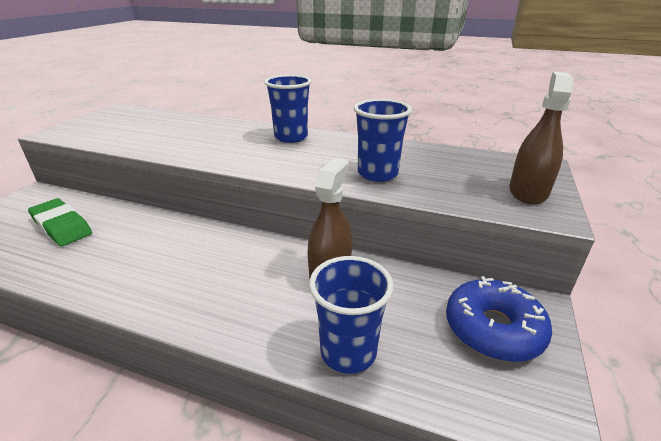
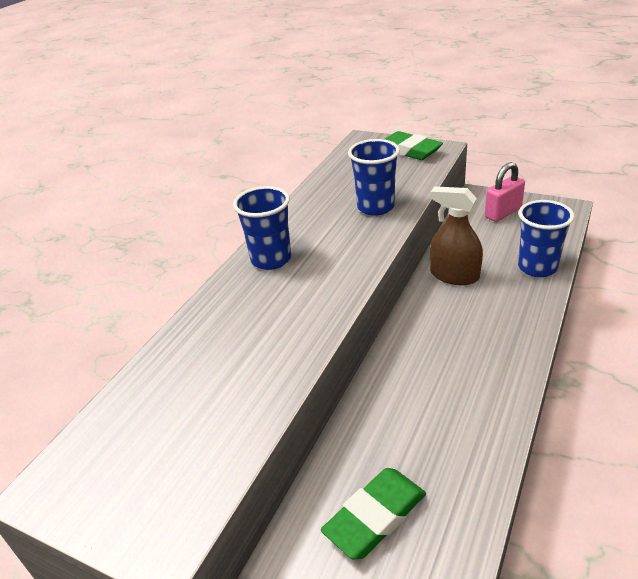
camera: 80 degrees left, 5 degrees up
(493, 329) = (503, 213): blue donut -> pink padlock
(528, 192) = (409, 150): brown spray bottle -> green eraser

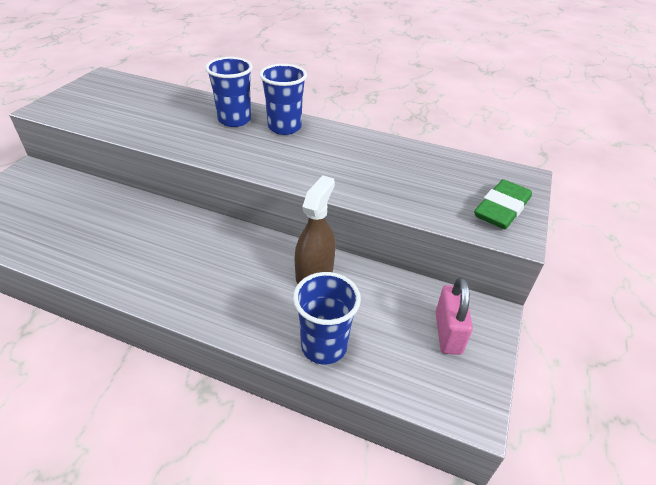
camera: 80 degrees right, 5 degrees up
(375, 207) = (365, 180): blue cup -> blue cup (234, 120)
(375, 516) = (64, 211): green eraser -> none
(503, 213) = (448, 333): pink padlock -> pink padlock turned 45 degrees clockwise

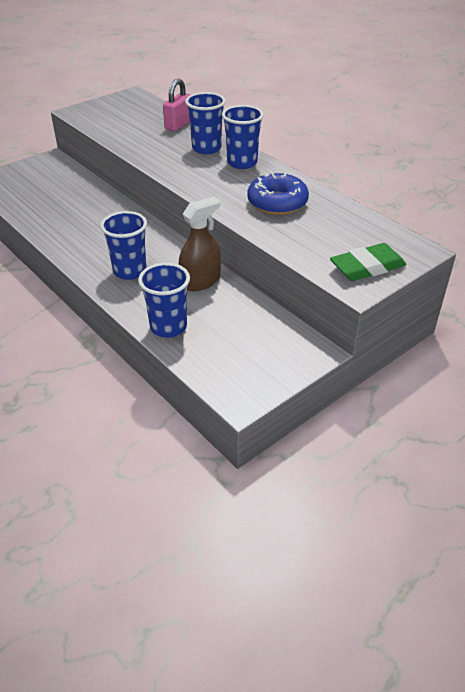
camera: 30 degrees right, 0 degrees up
(225, 287) = (130, 271): none -> blue cup
(357, 162) = (277, 203): none -> blue donut
(448, 333) = (268, 350): pink padlock -> pink padlock (179, 125)

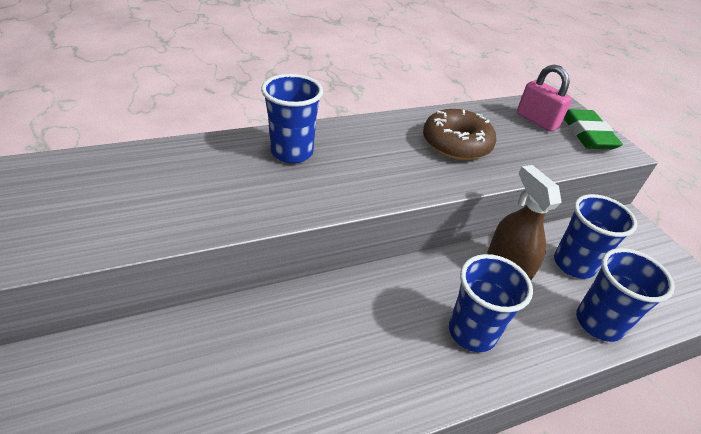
camera: 75 degrees left, 0 degrees up
(179, 125) = (197, 155): pink padlock -> pink padlock (536, 121)
(242, 163) = (350, 138): blue cup -> blue cup (573, 264)
(277, 203) = (456, 144): blue donut -> brown donut

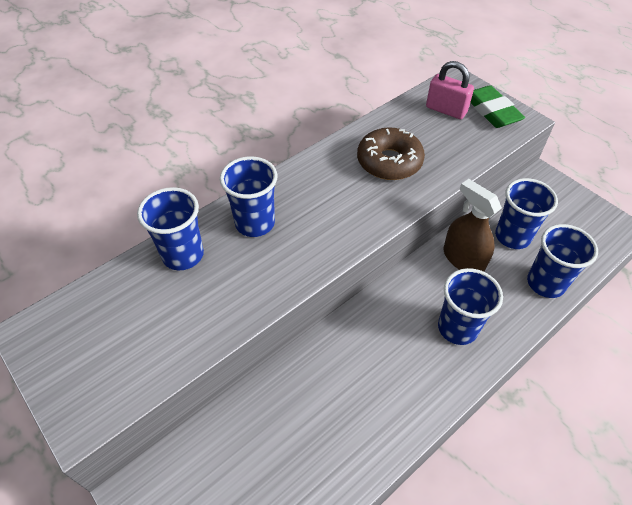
camera: 15 degrees left, 10 degrees up
(207, 156) = (183, 255): none -> blue cup

